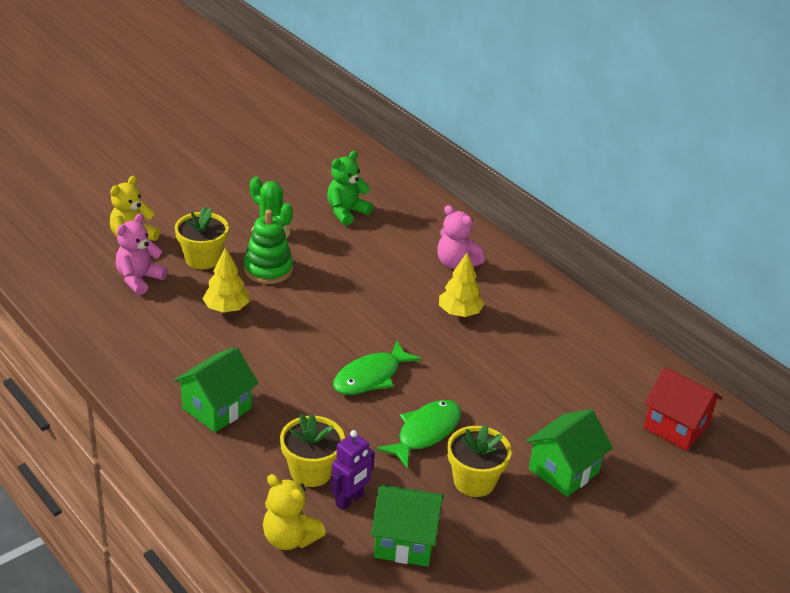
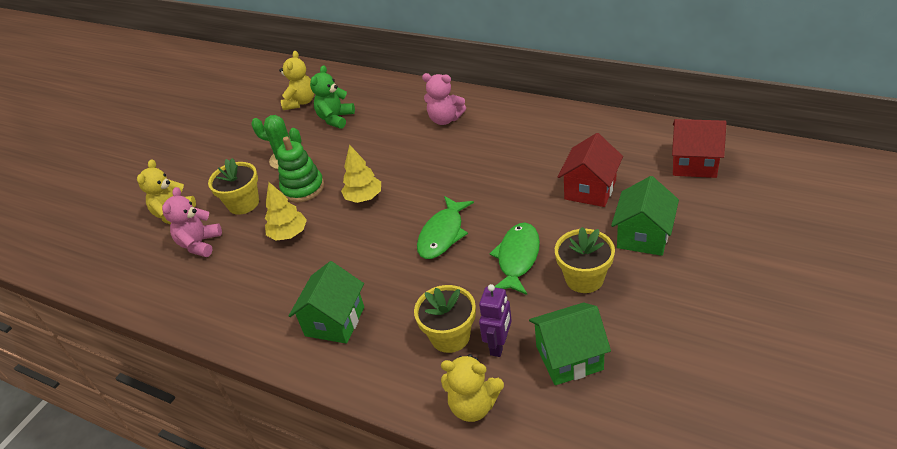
camera: 15 degrees left, 5 degrees up
(323, 178) = (301, 102): none -> yellow teddy bear
(459, 313) = (474, 154): yellow tree -> yellow tree (364, 198)
(547, 402) = (590, 190): none -> red house

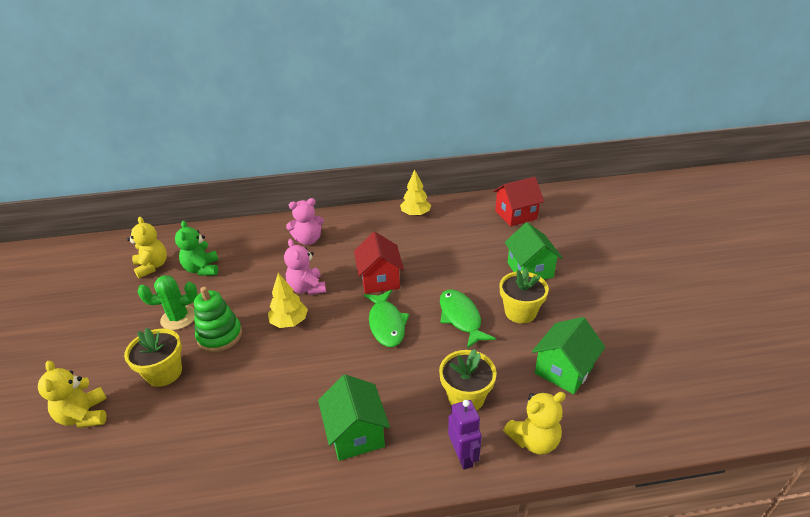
camera: 40 degrees left, 5 degrees down
(200, 244) = (143, 430): pink teddy bear -> pink teddy bear (307, 288)
(289, 234) = (240, 380): yellow tree -> yellow tree (415, 214)
(499, 345) = (508, 385): purple robot -> purple robot (463, 456)
(590, 190) = (466, 253): red house -> red house (379, 279)

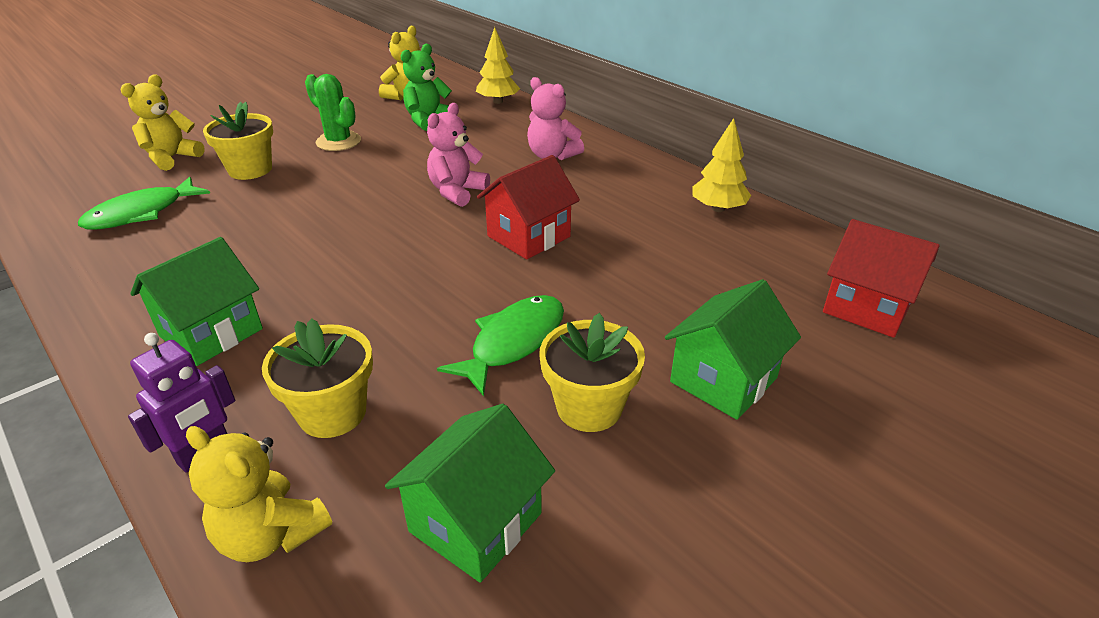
camera: 55 degrees right, 0 degrees up
(220, 336) = (327, 174): green stacking toy -> none
(289, 322) = (384, 205): yellow tree -> yellow tree (498, 101)
(386, 324) = (439, 277): green fish -> green fish (141, 213)
(563, 370) = (475, 522): green house -> green house turned 60 degrees counterclockwise

